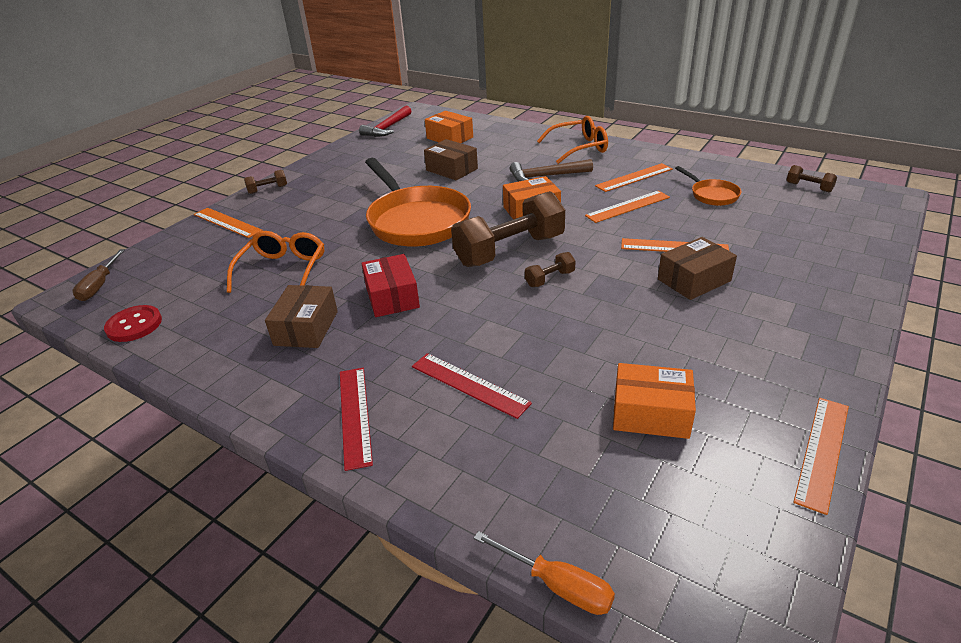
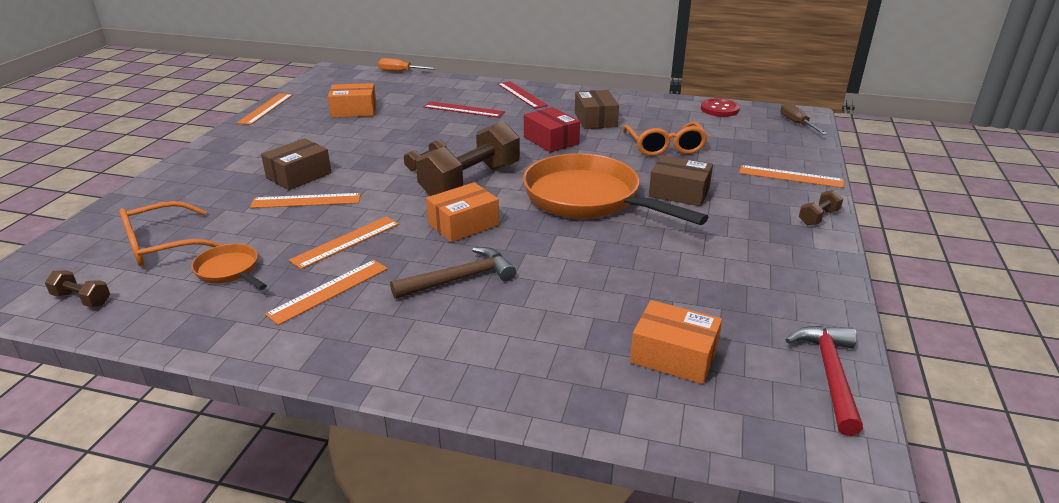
camera: 160 degrees right, 5 degrees down
(451, 169) = (607, 277): brown box -> brown box (679, 192)
(579, 148) = (417, 353): orange glasses -> orange glasses (162, 245)

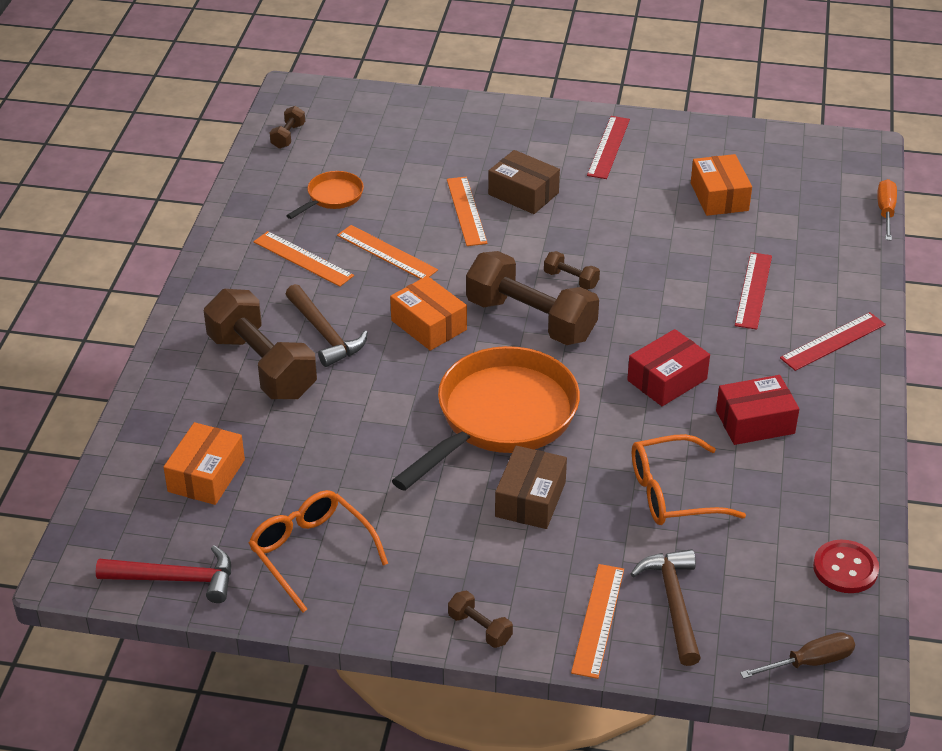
camera: 85 degrees right, 10 degrees up
(162, 245) = (372, 149): orange glasses -> orange glasses (311, 553)
(261, 140) = (608, 147): none -> red ruler
(266, 108) = (704, 128): orange ruler -> none
(502, 319) = (262, 366): none -> brown dumbbell
(595, 120) = (755, 422): brown box -> red box
(766, 153) = (673, 603): none -> brown hammer

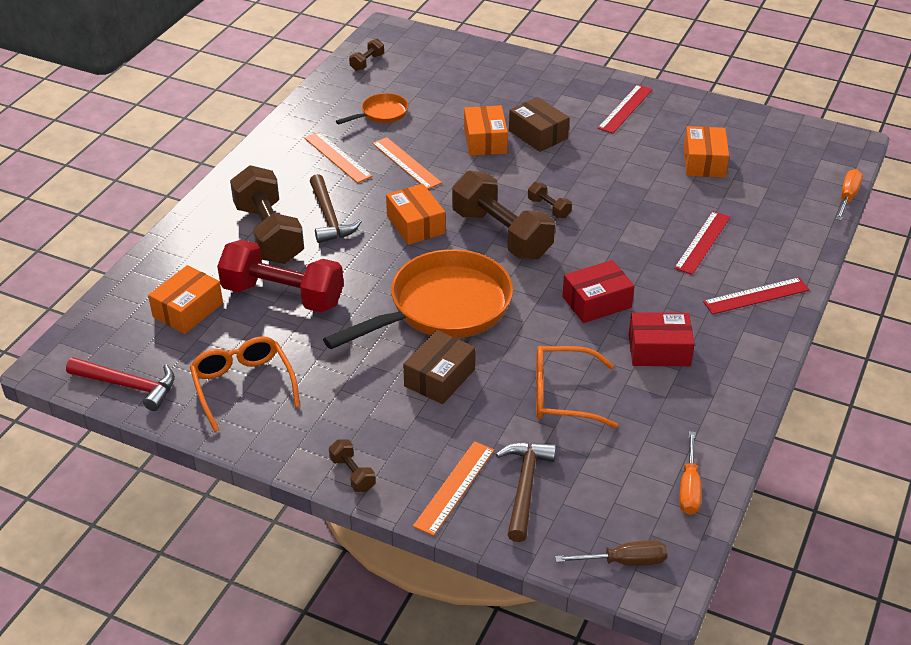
camera: 15 degrees right, 0 degrees up
(311, 437) = (283, 296): none -> red dumbbell
(466, 211) = (485, 141): orange ruler -> orange box
(845, 568) = (689, 488): red button -> orange screwdriver

